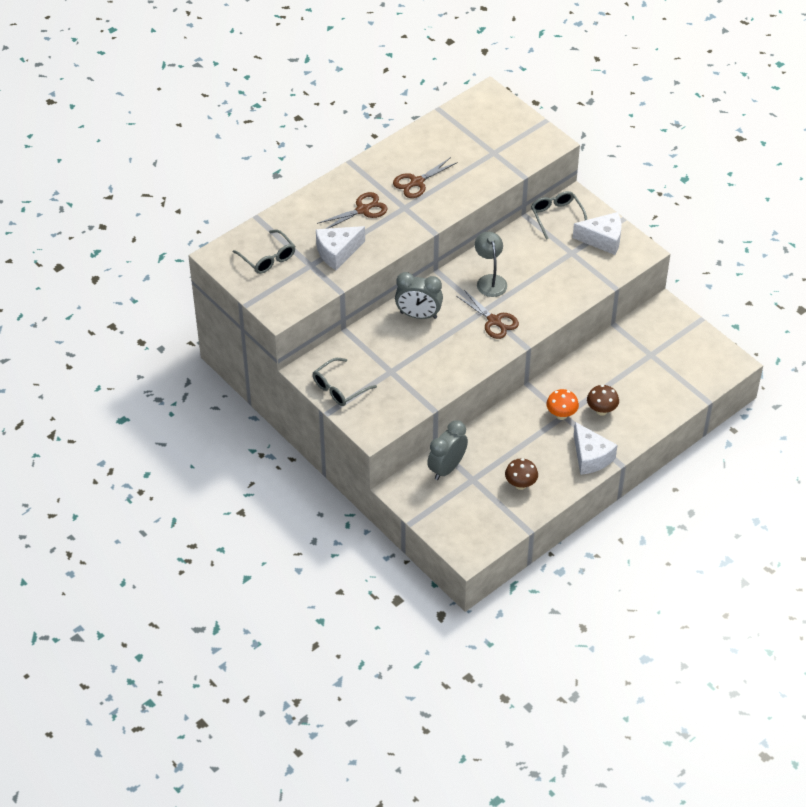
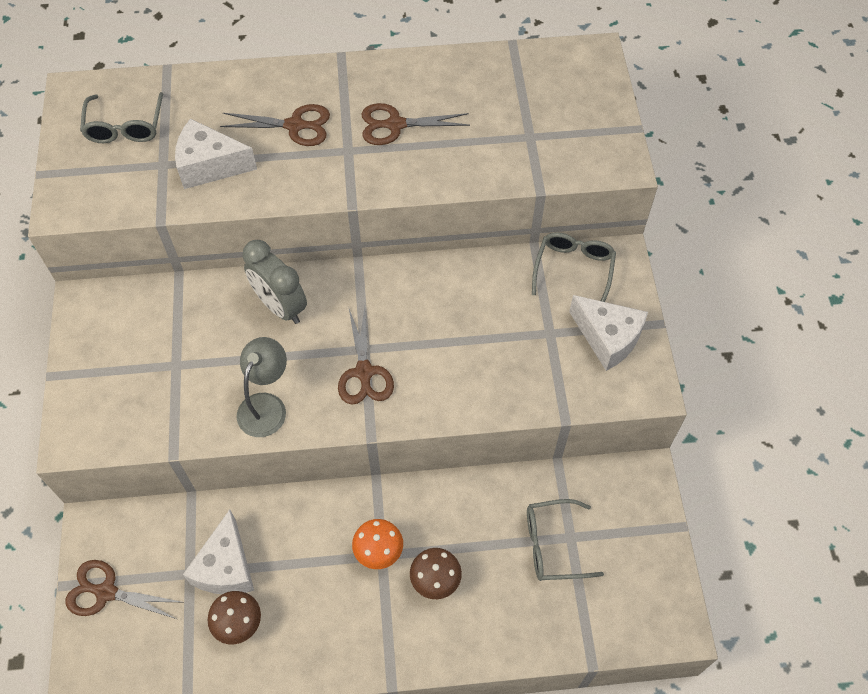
camera: 35 degrees right, 10 degrees up
(339, 388) = (96, 350): grey glasses -> grey glasses (553, 545)
(437, 512) = (106, 592): none -> brown scissors
(447, 468) = (174, 535): grey clock -> none
(490, 280) = (410, 311): grey lamp -> grey lamp (266, 405)
(590, 457) = (362, 645): white cheese -> white cheese (226, 567)

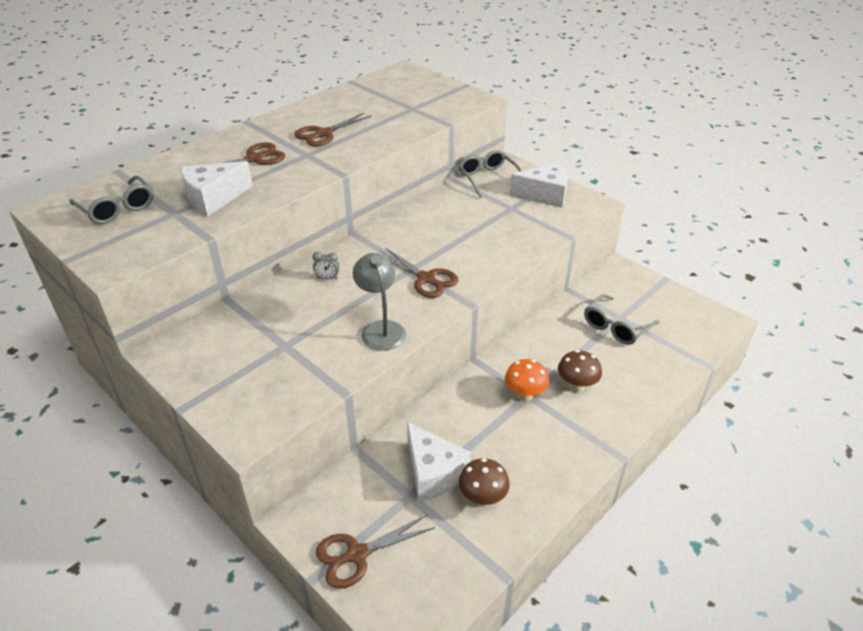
camera: 40 degrees left, 20 degrees down
(280, 306) = (327, 278): grey clock -> grey clock, size x0.42

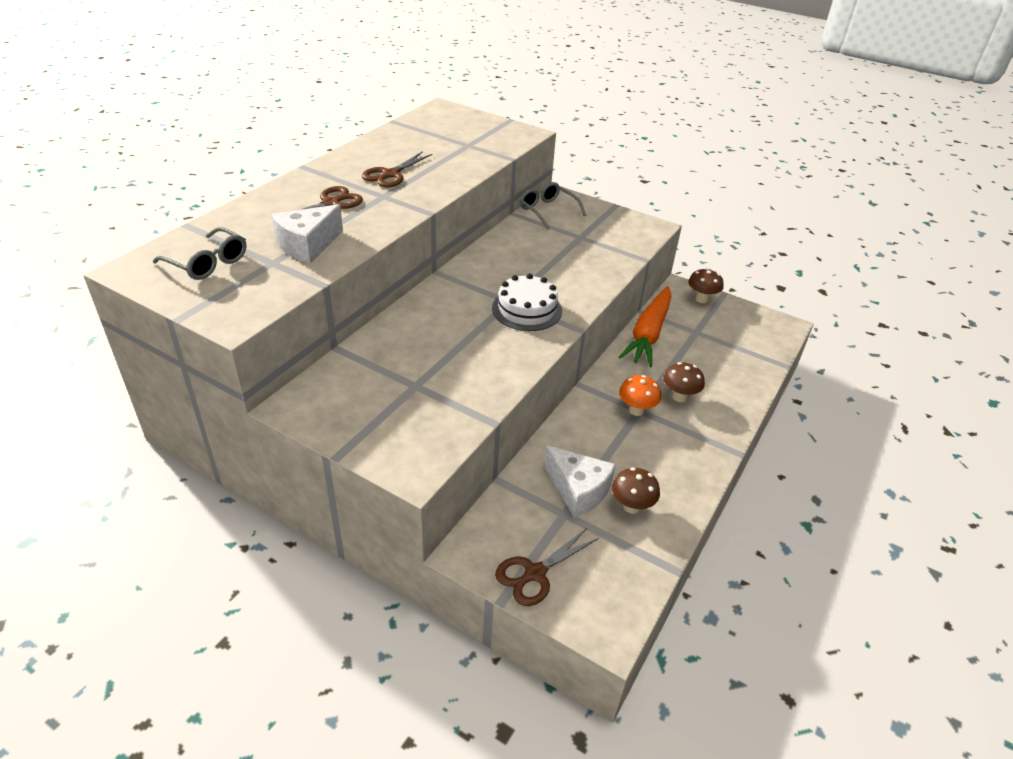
camera: 15 degrees left, 0 degrees up
(327, 278) = (430, 317): grey clock -> none
(381, 329) = (503, 360): grey lamp -> none
(426, 279) = (527, 309): brown scissors -> white cake
(544, 195) = (606, 223): white cheese -> none
(567, 315) = (648, 334): none -> orange carrot
(616, 327) = (696, 340): grey glasses -> none
(638, 283) = (701, 299): none -> brown mushroom

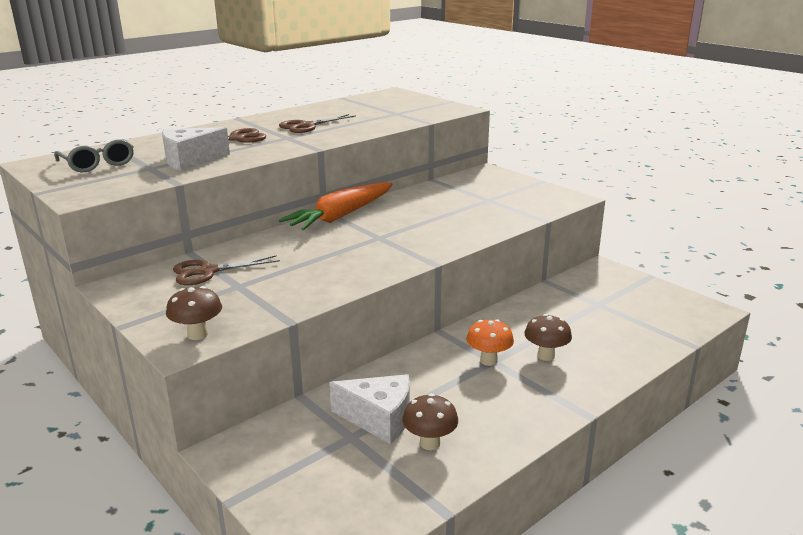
camera: 20 degrees right, 15 degrees down
(527, 309) = (392, 244): white cake -> none
(535, 573) = (283, 483): brown scissors -> brown scissors (208, 272)
(547, 211) = (468, 180): grey glasses -> none
(578, 490) = (379, 419): white cheese -> white cheese turned 45 degrees counterclockwise
(648, 334) = (542, 300): orange carrot -> orange carrot (341, 216)
(701, 299) = (621, 278): brown mushroom -> brown mushroom (198, 334)

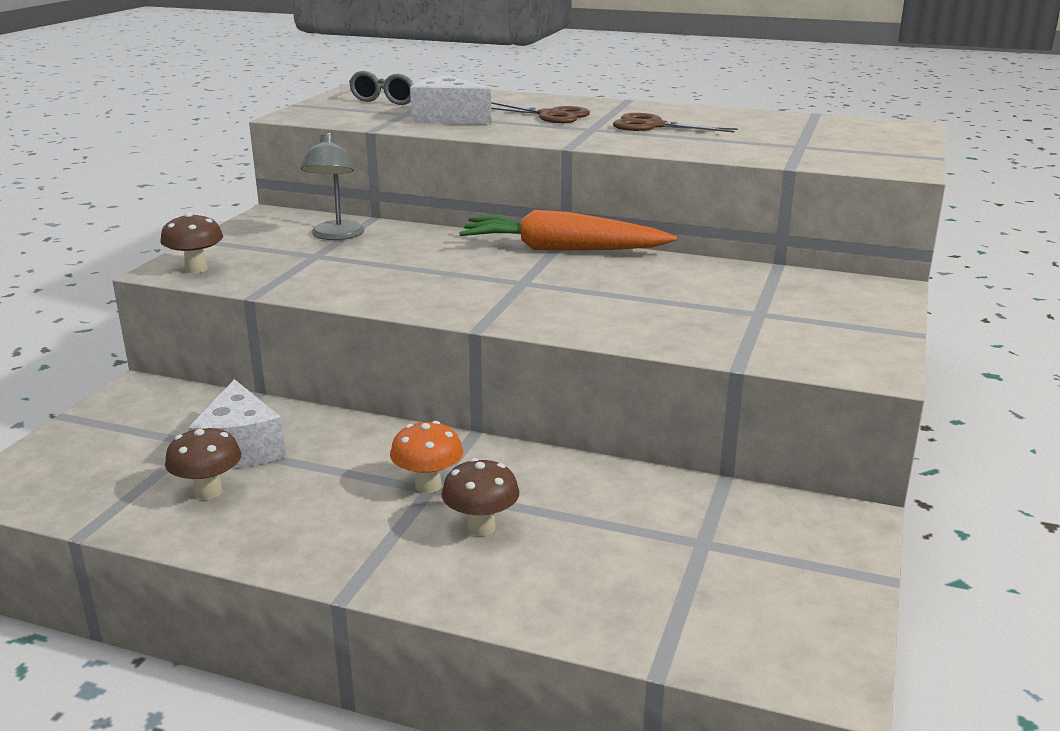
camera: 60 degrees right, 0 degrees up
(208, 272) = (336, 236): brown scissors -> grey lamp

